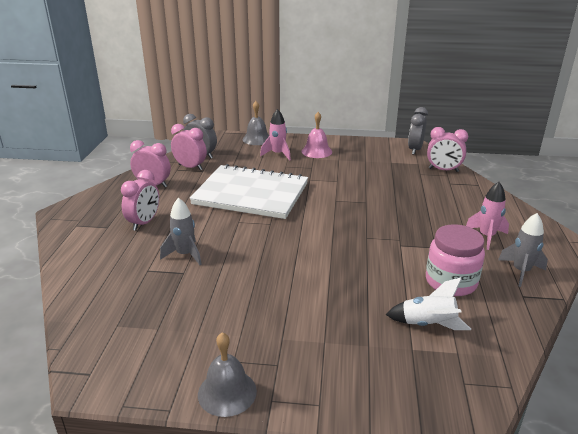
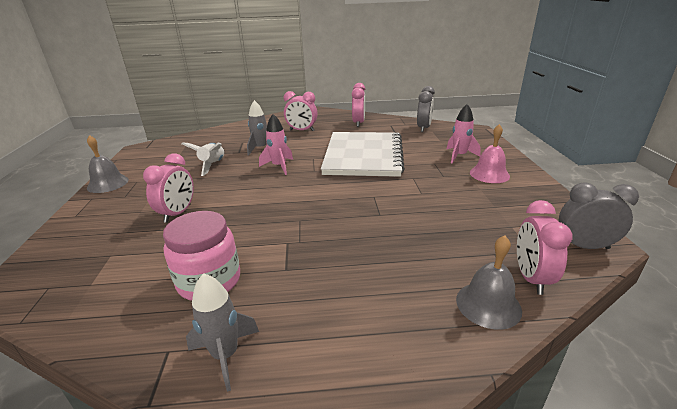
camera: 80 degrees right, 0 degrees up
(190, 167) = (398, 128): pink clock -> pink clock (178, 213)
(257, 139) = (486, 142): grey bell -> grey bell (488, 304)
(428, 324) = (140, 264): white rocket -> white rocket (213, 165)
(486, 237) = (321, 321): pink rocket -> pink rocket (279, 166)

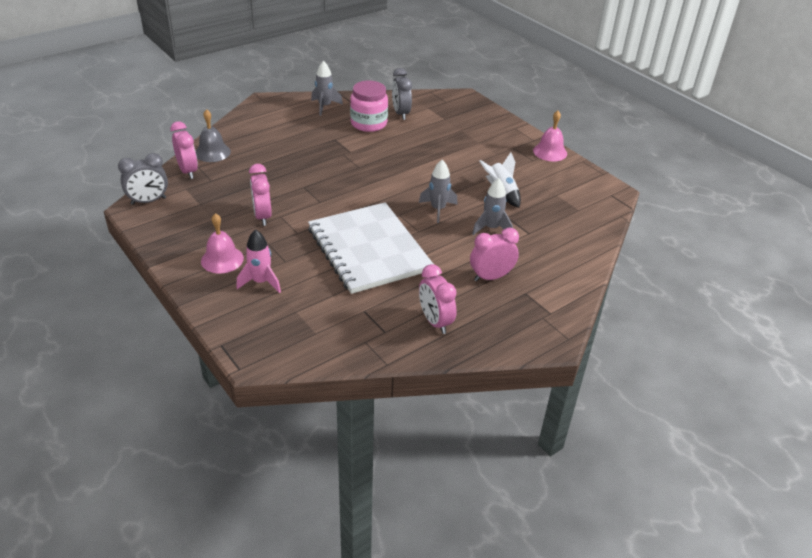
camera: 145 degrees right, 10 degrees up
(108, 183) = (550, 152): grey bell -> pink bell
(178, 213) = (450, 147): pink clock -> pink clock (262, 216)
(279, 166) = (438, 209): pink rocket -> grey rocket
(423, 128) = (331, 337): grey clock -> grey clock (400, 113)

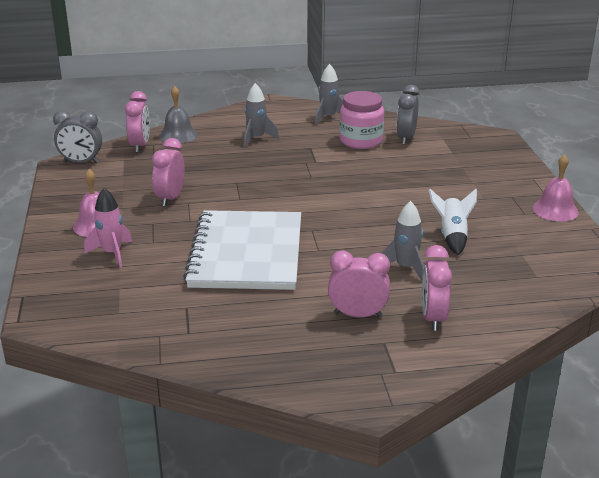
camera: 30 degrees right, 10 degrees down
(435, 322) = (250, 339): pink clock -> pink clock (432, 318)
(438, 209) = (360, 235): grey rocket -> grey rocket (256, 139)

